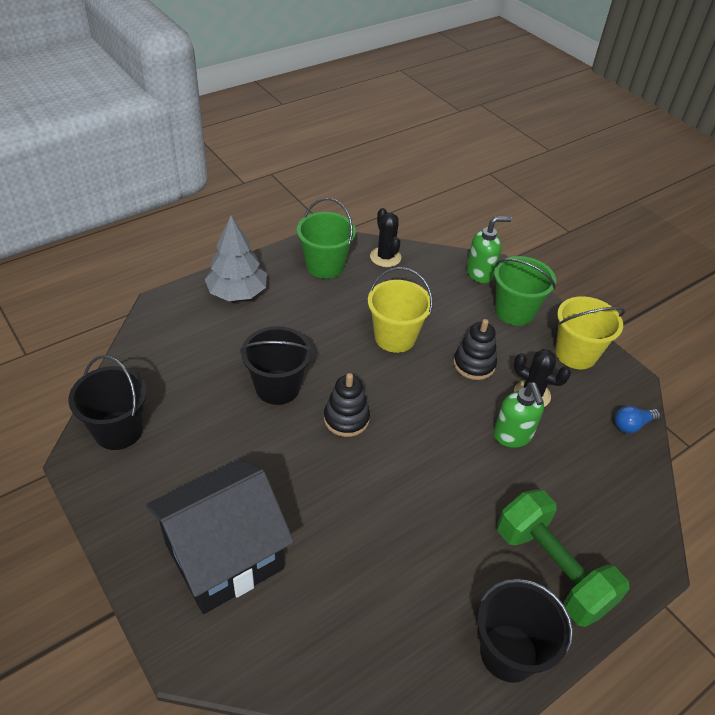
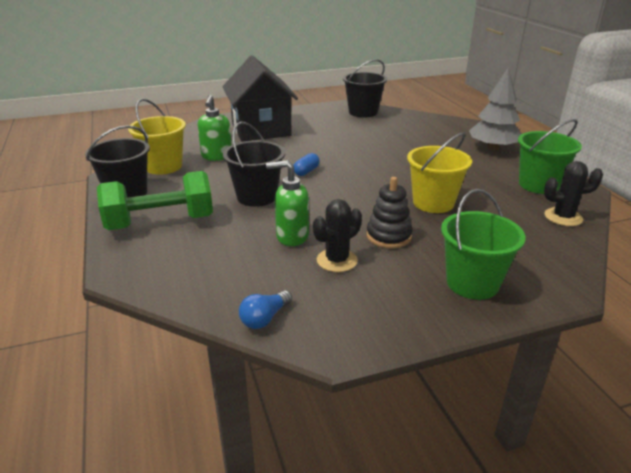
camera: 110 degrees right, 15 degrees down
(277, 387) = (384, 152): black bucket -> black bucket (257, 196)
(346, 419) = (344, 171): black stacking toy -> none
(362, 457) = (306, 171): none -> blue capsule
(480, 273) = (548, 275): green soap dispenser -> green soap dispenser (217, 156)
(575, 354) = (390, 311): yellow bucket -> yellow bucket (163, 166)
(632, 425) = (265, 318): blue light bulb -> blue light bulb turned 135 degrees counterclockwise

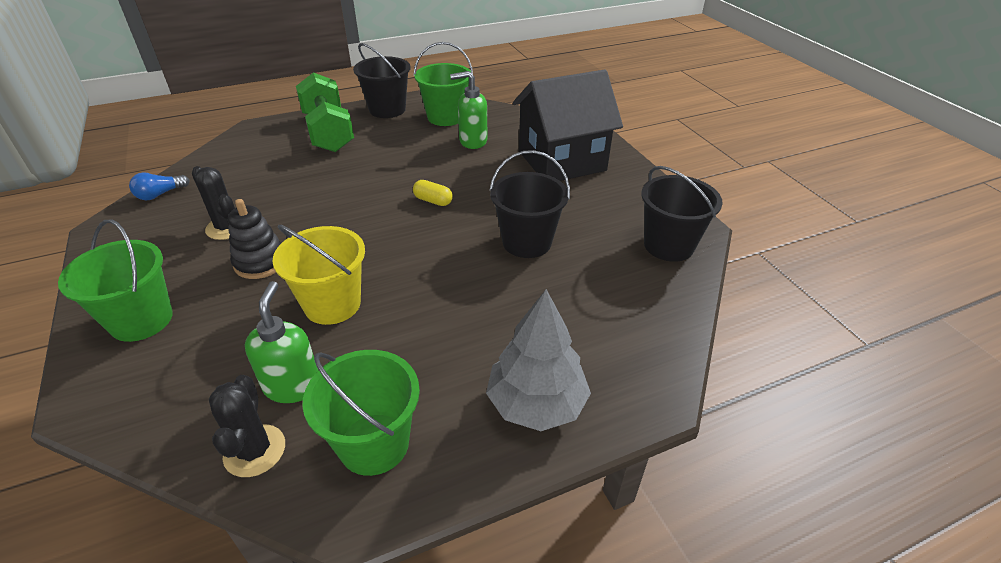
camera: 85 degrees right, 10 degrees up
(163, 166) = (445, 117): yellow bucket -> green bucket
(257, 196) = (371, 174): black bucket -> black bucket (527, 242)
(265, 318) = (160, 194): blue light bulb -> blue light bulb turned 75 degrees counterclockwise
(292, 236) = (281, 199): green soap dispenser -> green soap dispenser (293, 385)
(306, 171) = (433, 201): blue capsule -> yellow capsule

